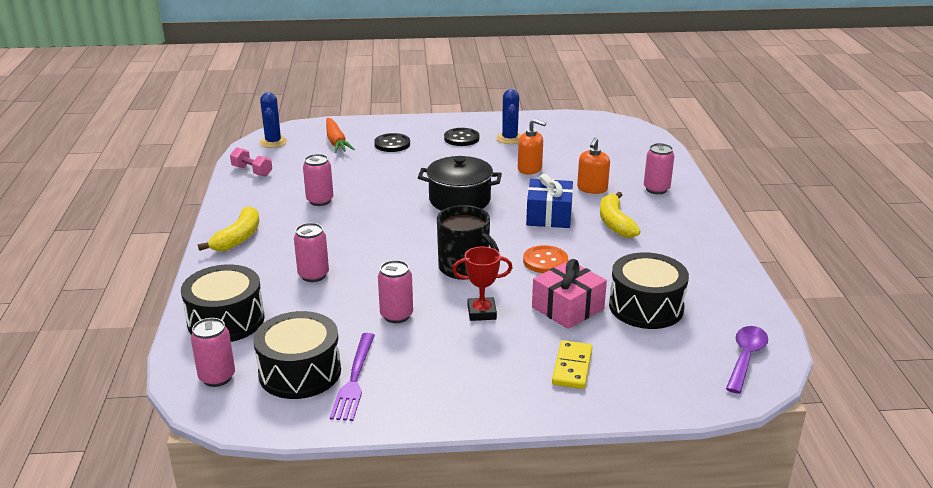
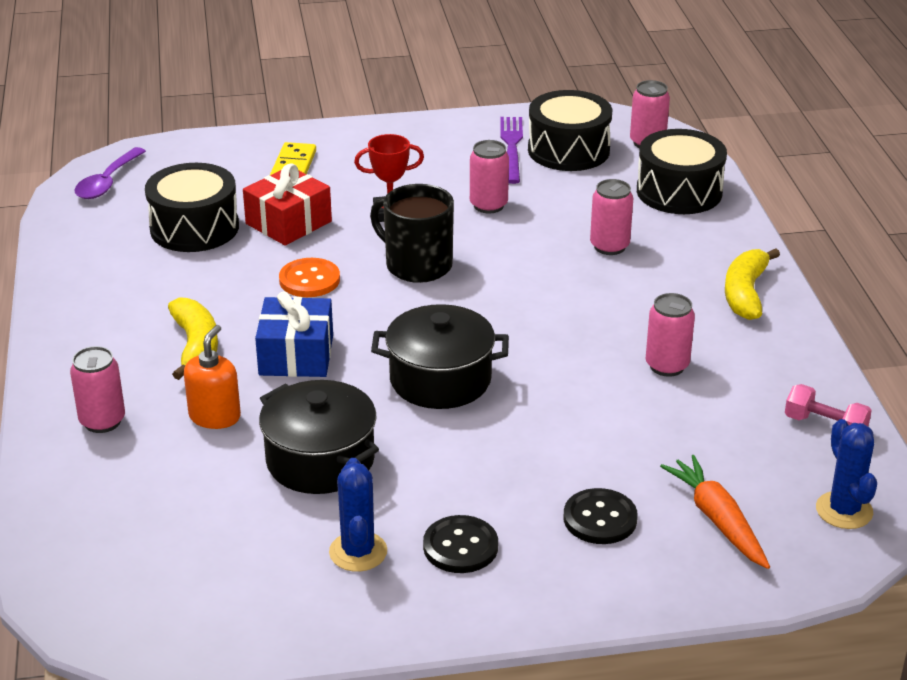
camera: 175 degrees right, 5 degrees up
(530, 169) = (320, 460): orange soap dispenser -> black pot
(567, 308) = (288, 223): pink gift -> red gift

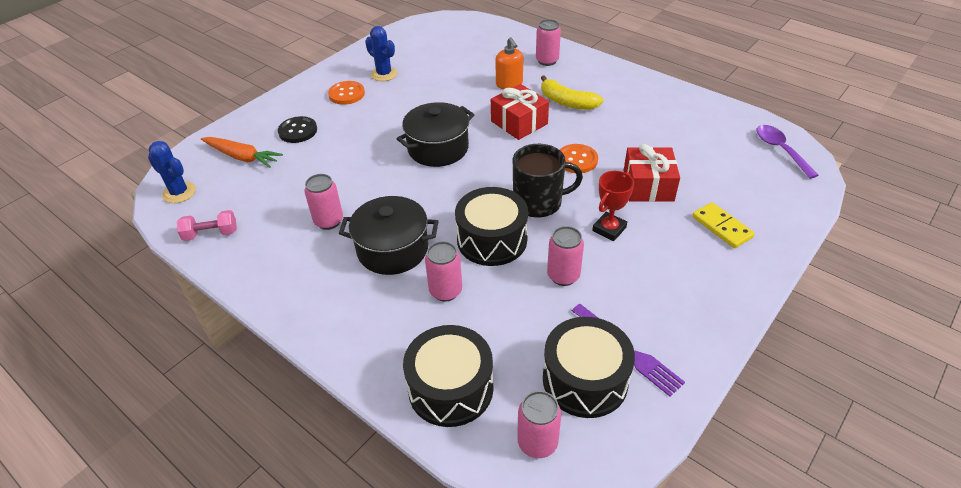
camera: 140 degrees right, 10 degrees up
(194, 228) = (684, 153): black drum -> black drum (492, 240)
(296, 355) = (519, 122): blue gift -> red gift
(320, 460) = (442, 92): black pot -> black pot (392, 249)
(460, 547) = (346, 94): black button -> orange button
(745, 293) = (319, 306): yellow banana -> none

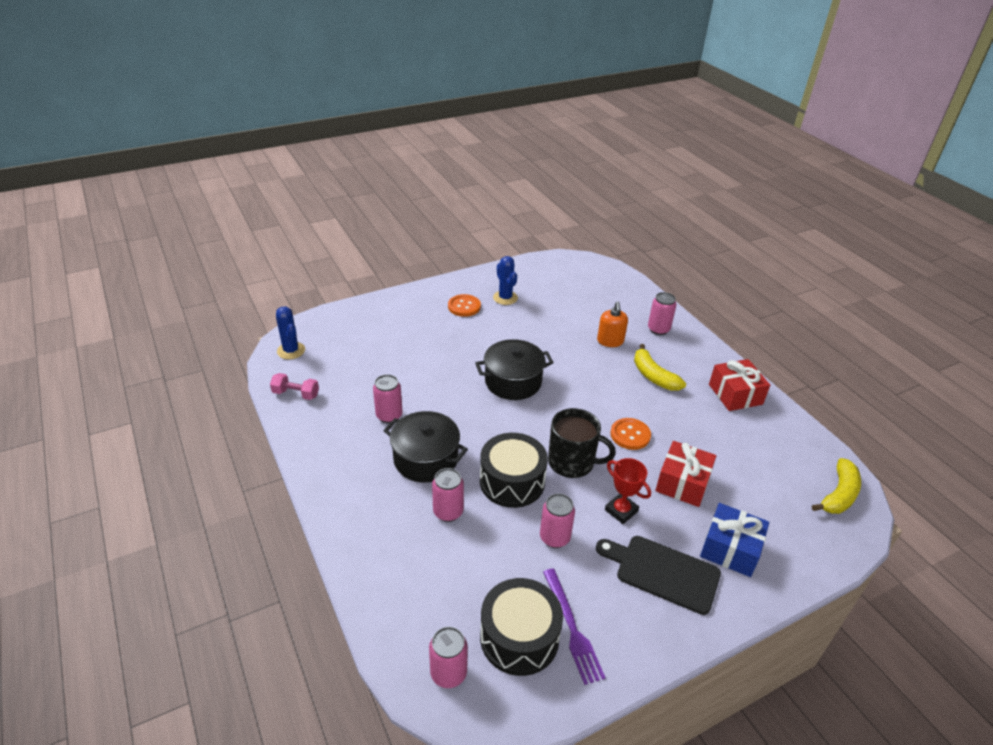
camera: 20 degrees right, 5 degrees down
(242, 157) = (353, 336): orange carrot -> none
(298, 131) = (407, 327): black button -> none
(450, 388) = (406, 597): black drum -> none
(519, 122) = (598, 381): red gift -> red gift (735, 394)
(609, 229) = (621, 511): red trophy -> red trophy turned 75 degrees clockwise
(678, 269) = (662, 572): none -> black cutting board
(722, 227) = (730, 549): yellow domino -> blue gift
(780, 150) = (839, 494): purple spoon -> yellow banana

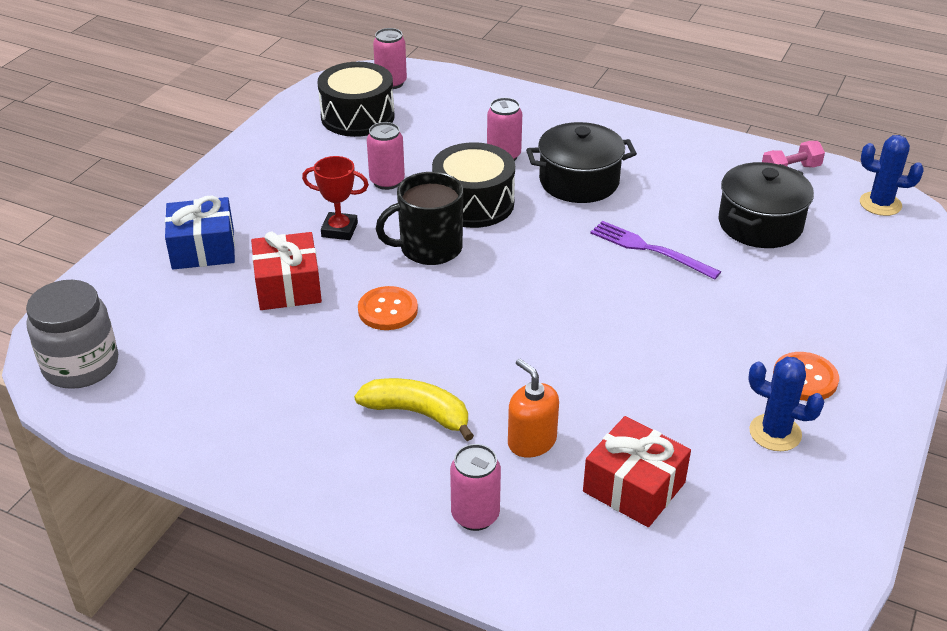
camera: 145 degrees right, 0 degrees up
(389, 416) = (671, 198): pink can -> none
(513, 382) = (593, 302): black pot -> black pot (760, 224)
(572, 628) = (320, 137): purple fork -> purple fork (650, 249)
(662, 572) = (264, 202): black cutting board -> none
(735, 394) = (275, 448): red gift -> red gift (634, 487)
(839, 494) = (81, 365): yellow banana -> grey jar

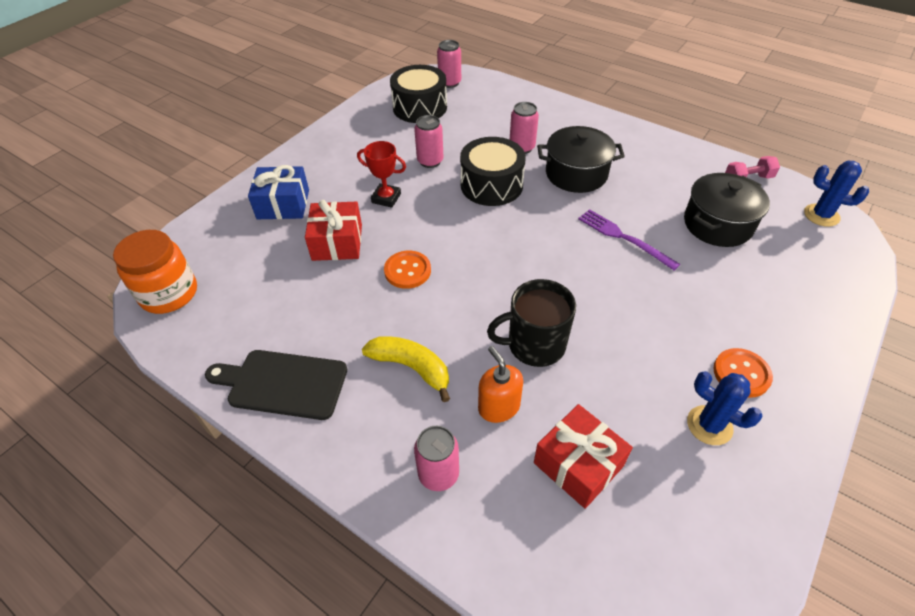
camera: 10 degrees right, 10 degrees up
(81, 365) = (169, 293): grey jar -> orange jar
(261, 447) = (282, 384): none -> black cutting board
(429, 248) = (450, 220): black mug -> black mug (534, 345)

